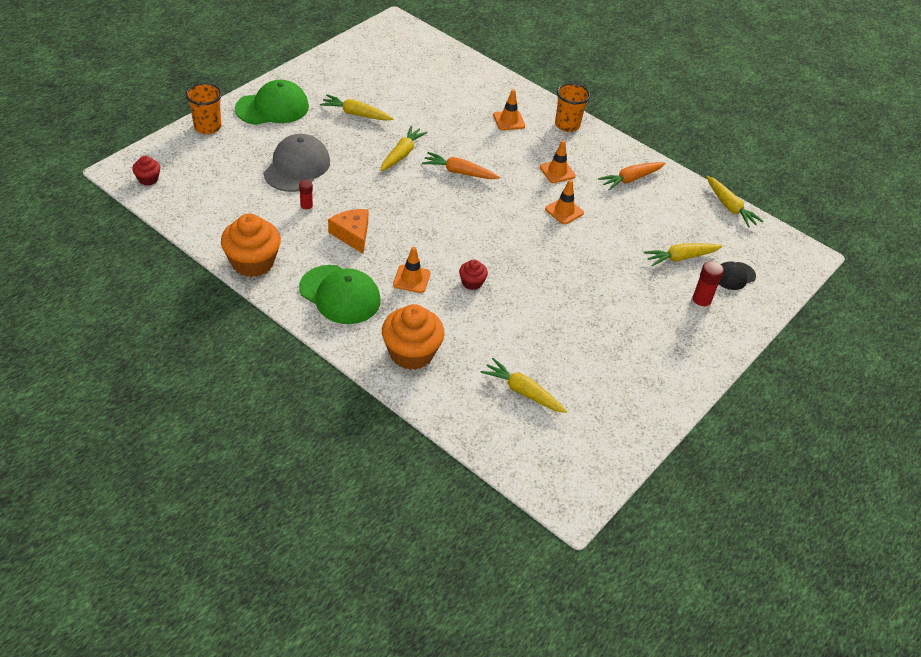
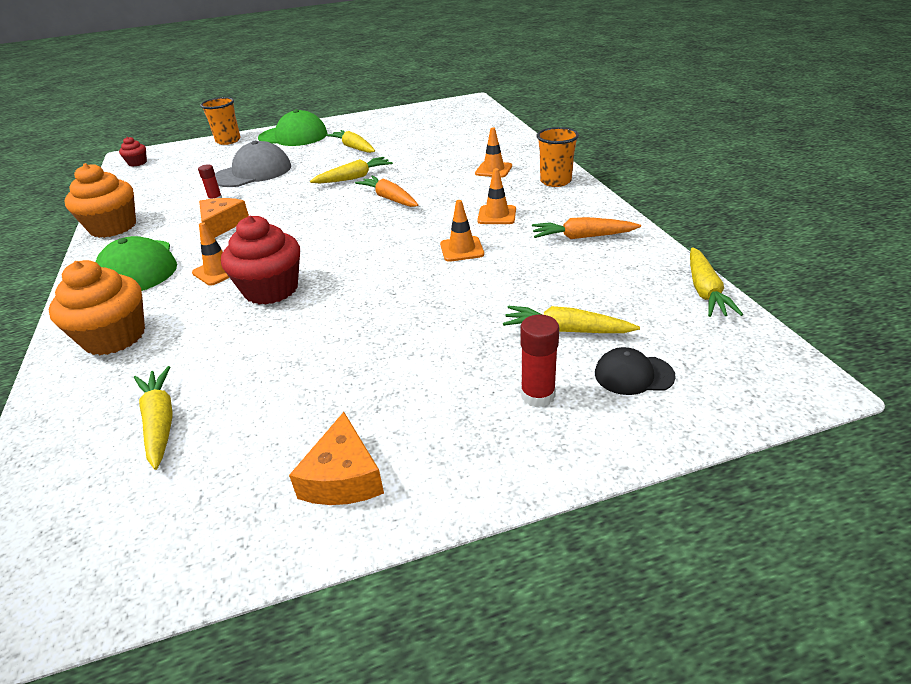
camera: 40 degrees right, 10 degrees down
(472, 282) = (271, 289): red cupcake -> red cupcake, size x2.02
(652, 381) = (343, 477): none -> orange cheese

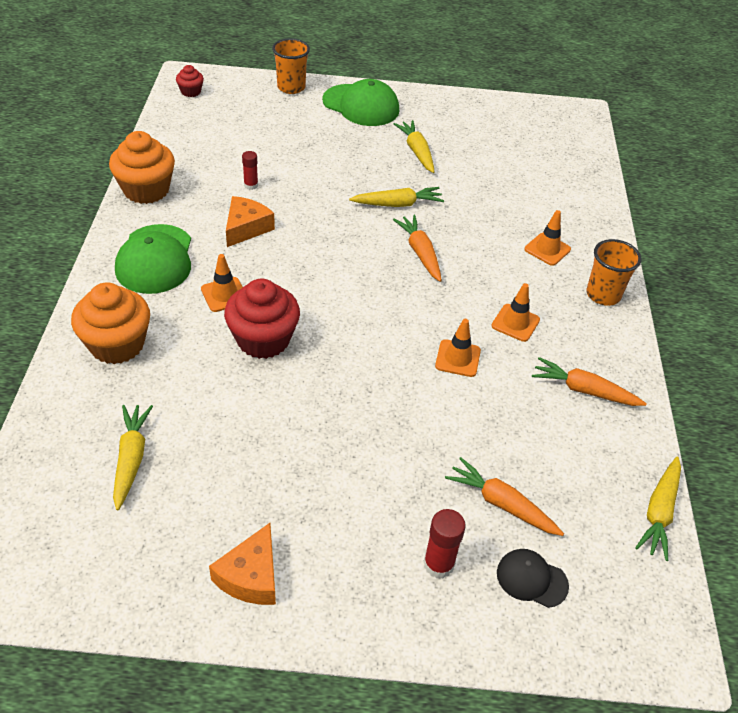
camera: 15 degrees right, 10 degrees up
(253, 172) = (300, 154): grey cap -> none
(566, 330) = (501, 504): yellow carrot -> orange carrot

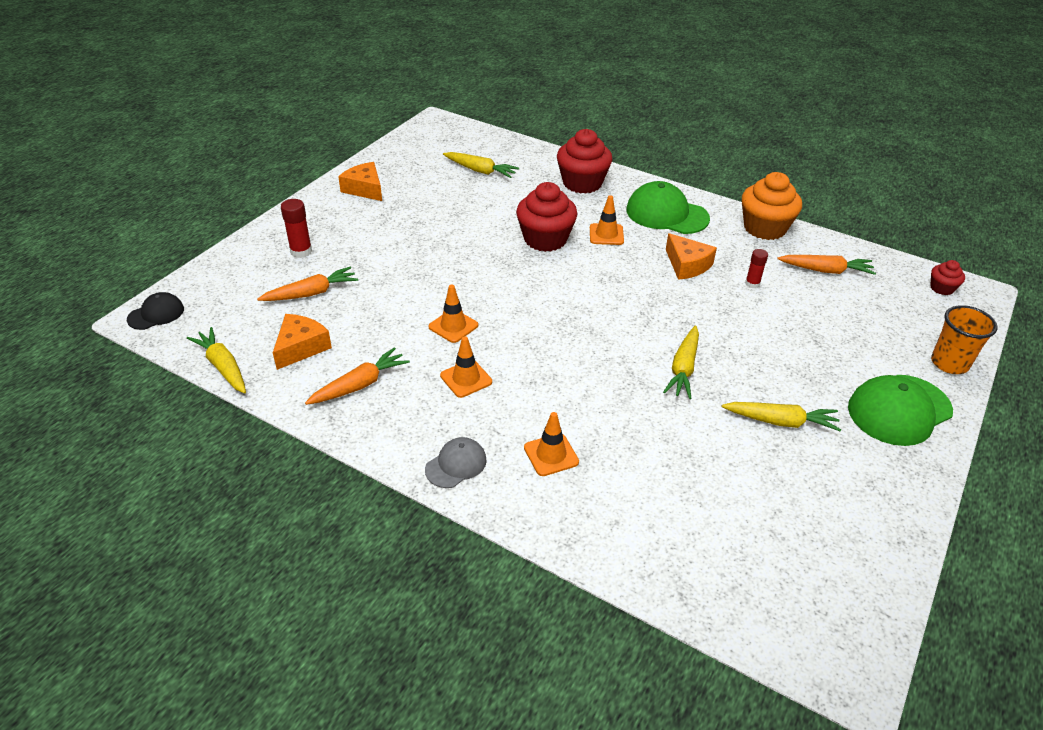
camera: 120 degrees right, 5 degrees down
(117, 344) = (582, 183): orange cupcake -> red cupcake
(420, 253) = (598, 355): orange carrot -> orange carrot (826, 270)
(531, 579) = (251, 283): black cap -> black cap (156, 314)
(581, 462) = (301, 347): none -> orange cheese
(603, 295) = (456, 465): orange cup -> grey cap

